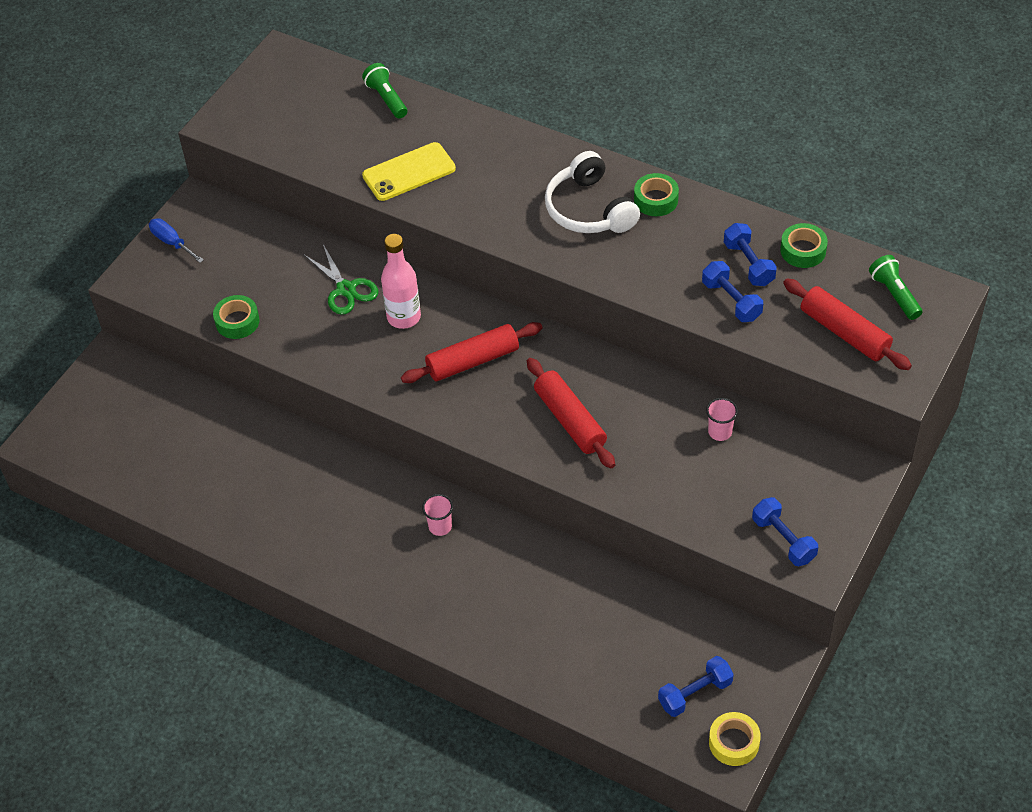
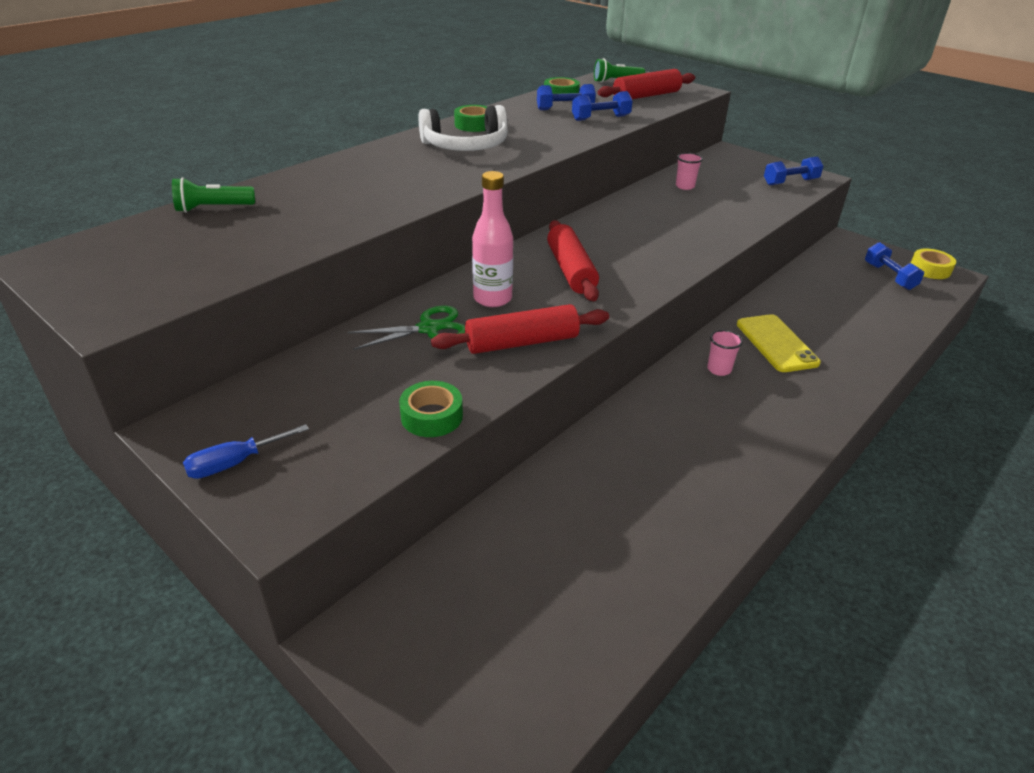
camera: 80 degrees left, 15 degrees down
(409, 172) = (342, 210): yellow phone -> yellow phone (776, 343)
(570, 420) = (658, 237): red rolling pin -> red rolling pin (521, 342)

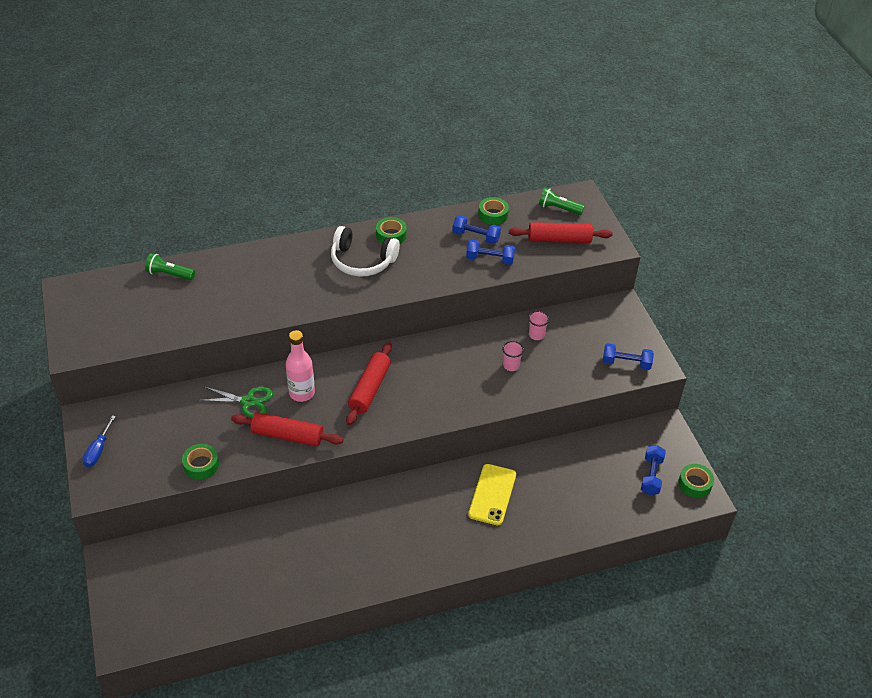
camera: 30 degrees right, 10 degrees up
(235, 463) = (98, 450): blue screwdriver -> blue screwdriver turned 75 degrees counterclockwise
(719, 369) = (431, 496): pink cup -> pink cup (511, 365)
(930, 269) = (695, 484): yellow tape -> green tape

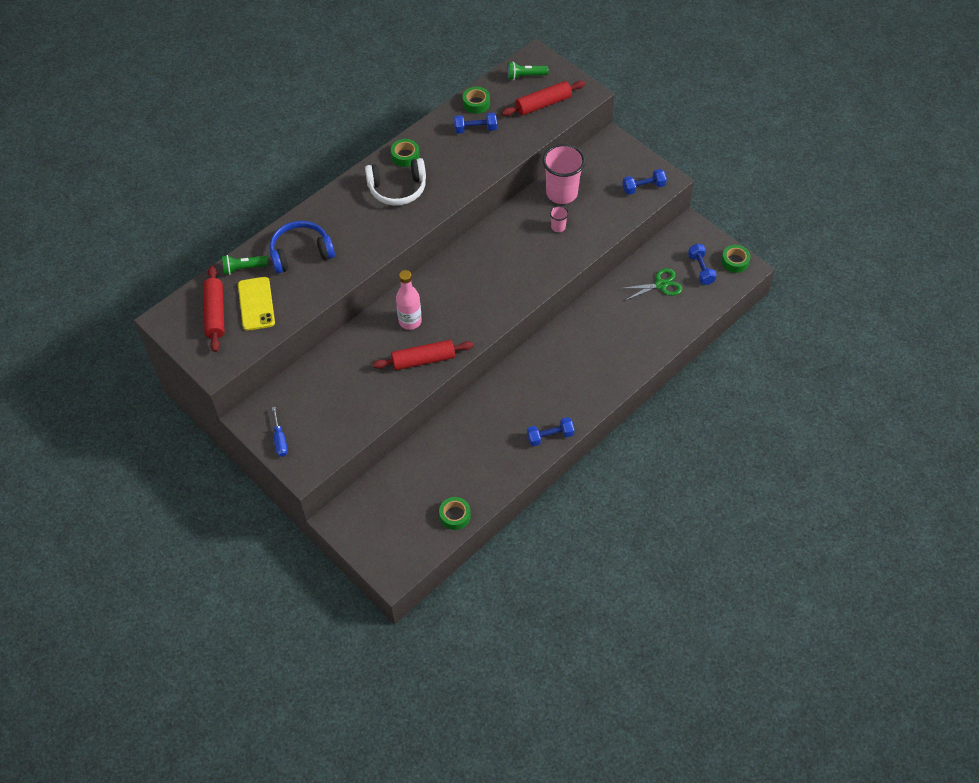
camera: 25 degrees left, 10 degrees up
(201, 465) = (372, 413): green tape -> green tape (455, 515)
(230, 281) = (301, 253): none -> blue headphones
(248, 401) = (372, 347): green scissors -> green scissors (660, 285)
(370, 389) = (461, 294): red rolling pin -> red rolling pin (215, 313)
(490, 259) = (499, 144): blue dumbbell -> blue dumbbell (550, 436)
(492, 494) = (594, 336): yellow phone -> yellow phone (256, 304)
(536, 335) = (561, 193): pink cup -> pink cup, size x2.25

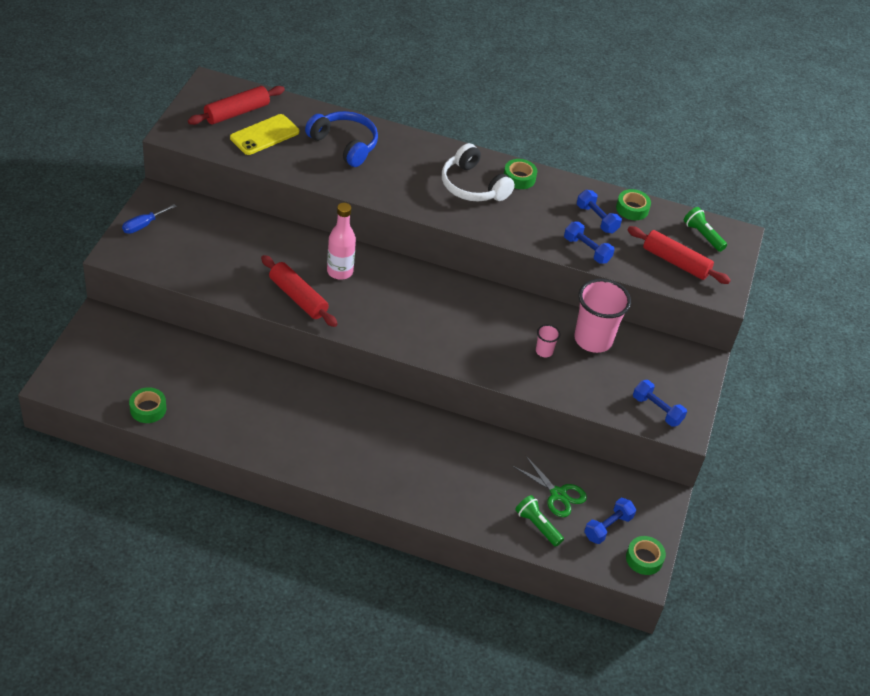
camera: 55 degrees right, 10 degrees down
(244, 268) = (301, 113): green flashlight -> green flashlight (537, 526)
(550, 436) = (289, 457): blue dumbbell -> blue dumbbell (587, 250)

